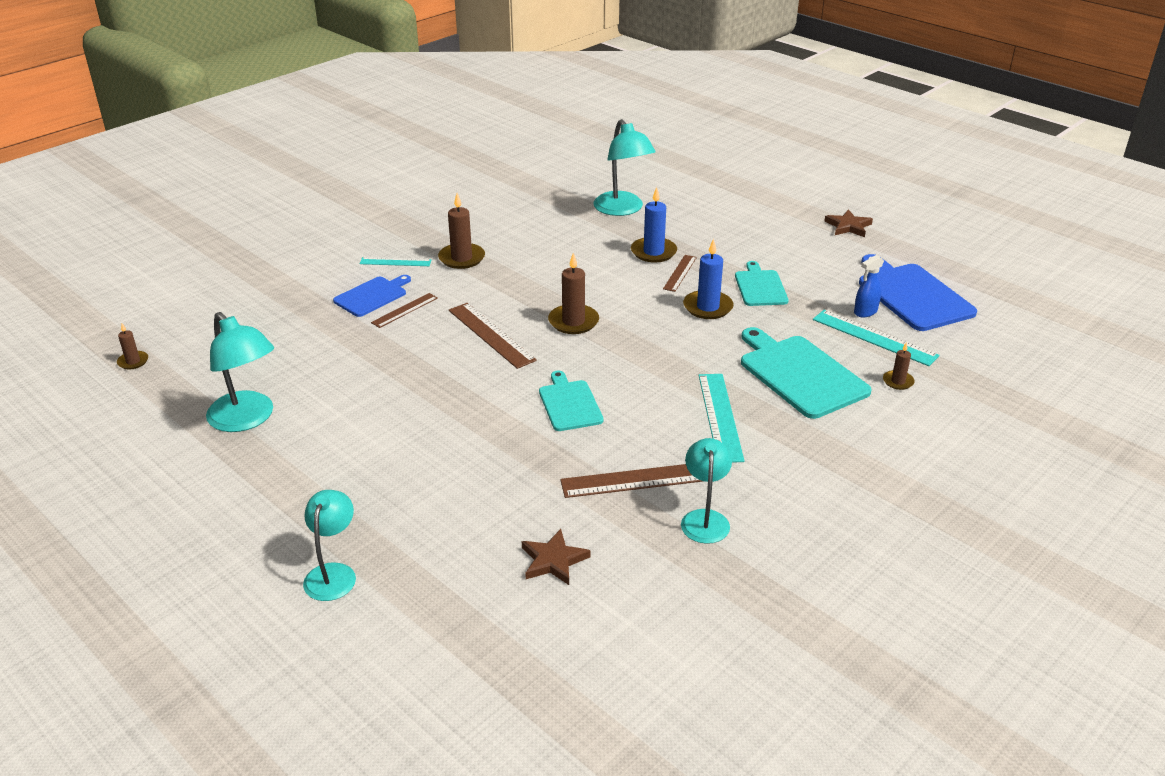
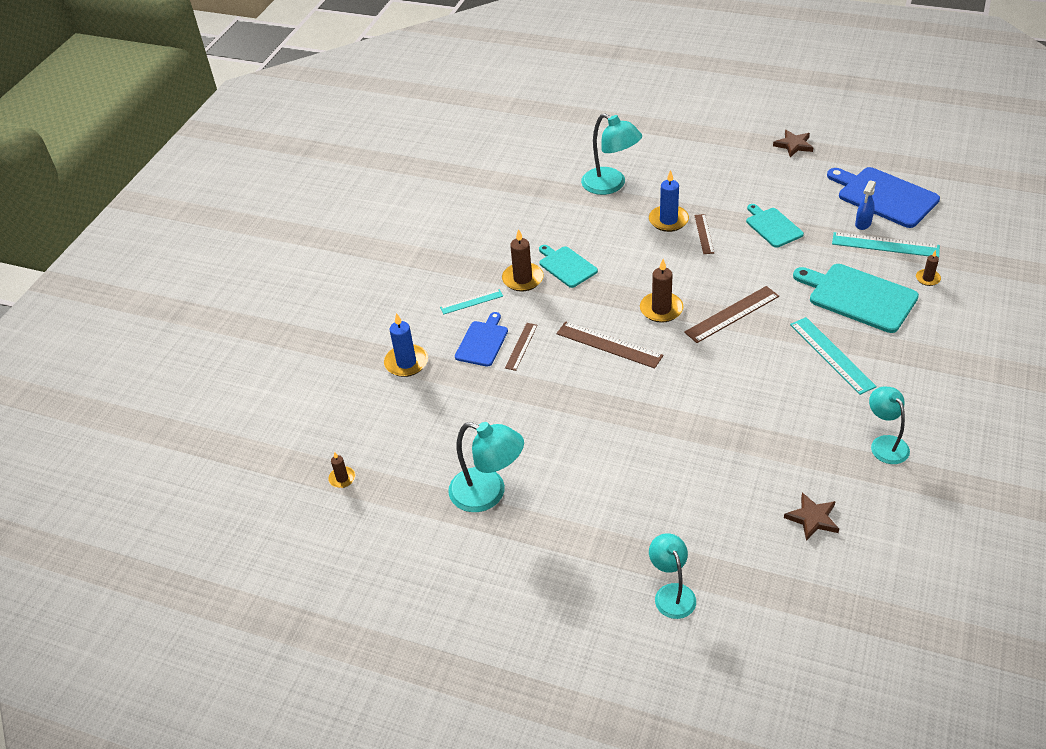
camera: 20 degrees left, 10 degrees up
(569, 404) = (718, 385): turquoise cutting board -> turquoise cutting board (566, 266)
(637, 480) = (817, 431): brown ruler -> brown ruler (732, 314)
(708, 307) = (749, 259): blue candle -> blue candle (406, 362)

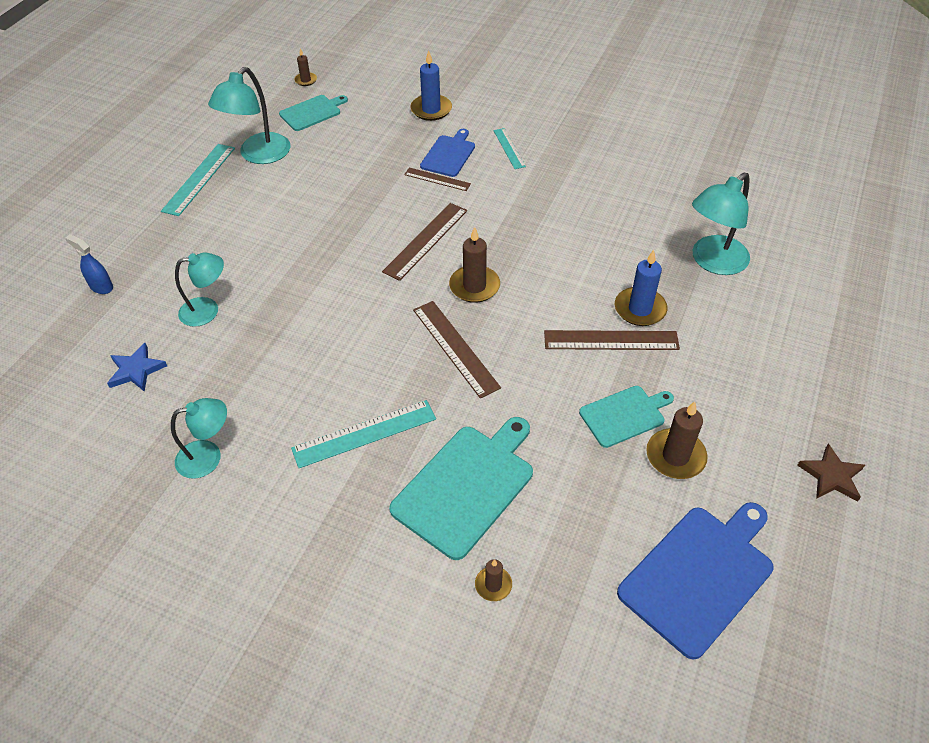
camera: 90 degrees right, 5 degrees up
(482, 342) = (449, 154): blue cutting board -> blue cutting board turned 90 degrees counterclockwise
(522, 279) = (540, 183): brown candle -> brown candle (675, 456)
(566, 266) = (558, 216): turquoise cutting board -> turquoise cutting board (312, 112)
(671, 593) = (103, 257): turquoise lamp -> turquoise lamp (207, 310)
(704, 234) = (611, 340): brown ruler -> brown ruler, size x1.65
(812, 518) = (136, 370): brown star -> blue star
(863, 224) = (628, 528): blue spray bottle -> blue spray bottle (101, 287)
(885, 245) = (576, 546): turquoise ruler -> turquoise ruler (199, 179)

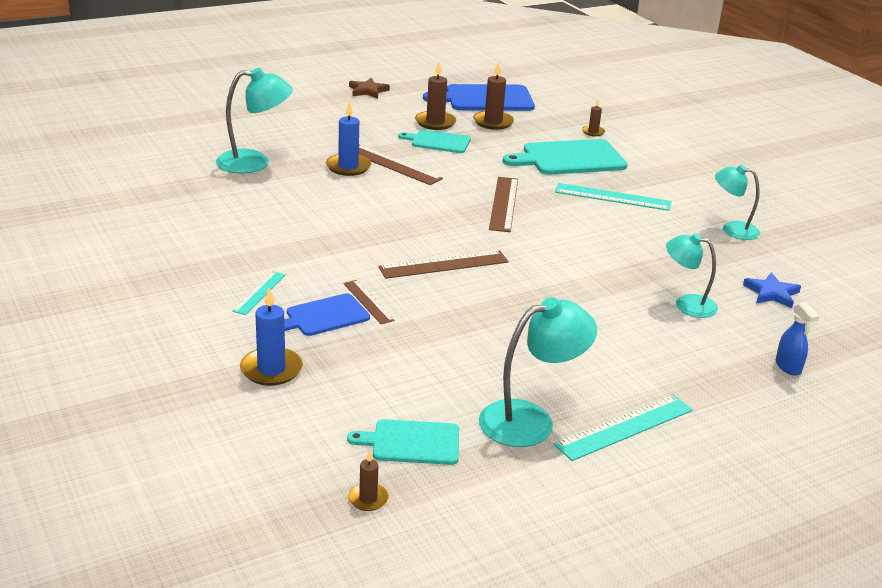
camera: 145 degrees left, 20 degrees down
(474, 286) = (444, 224): brown candle -> brown candle (493, 122)

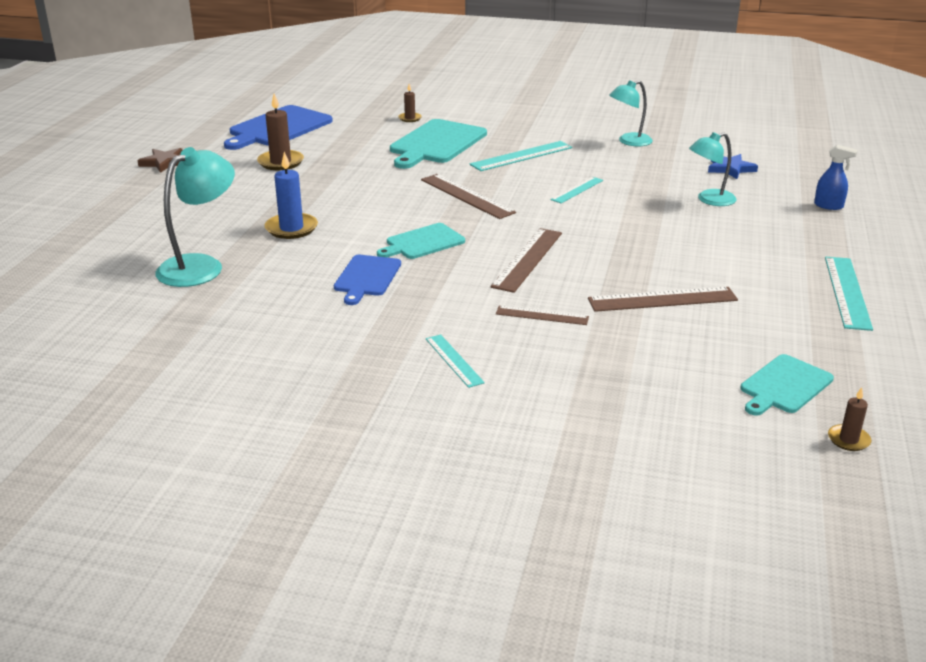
camera: 45 degrees left, 0 degrees up
(271, 369) = (597, 407): blue candle -> none
(324, 316) = (539, 345): blue cutting board -> blue cutting board (367, 277)
(393, 165) = (323, 209): brown ruler -> brown ruler (662, 299)
(438, 142) = (317, 175): turquoise cutting board -> turquoise cutting board (422, 242)
(493, 122) = (324, 142): brown candle -> none
(530, 420) = (802, 323): turquoise lamp -> none
(595, 241) = (577, 190): none -> turquoise ruler

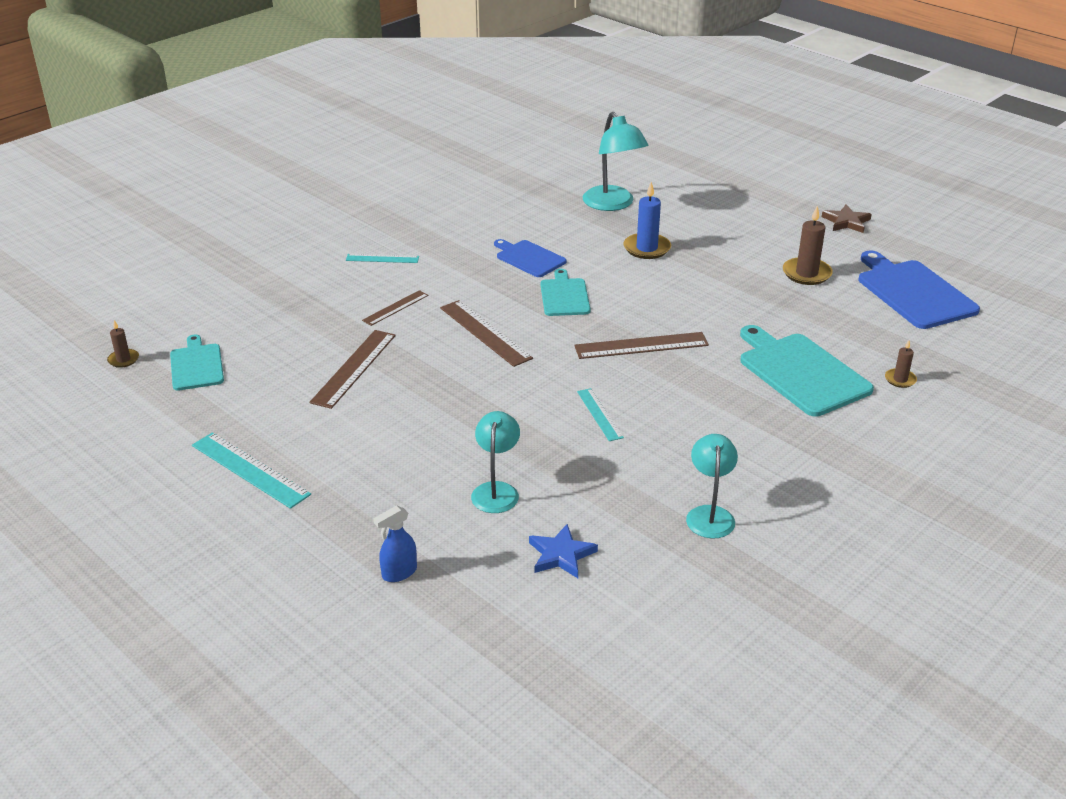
camera: 120 degrees right, 5 degrees up
(521, 156) = (721, 414): turquoise ruler -> none

